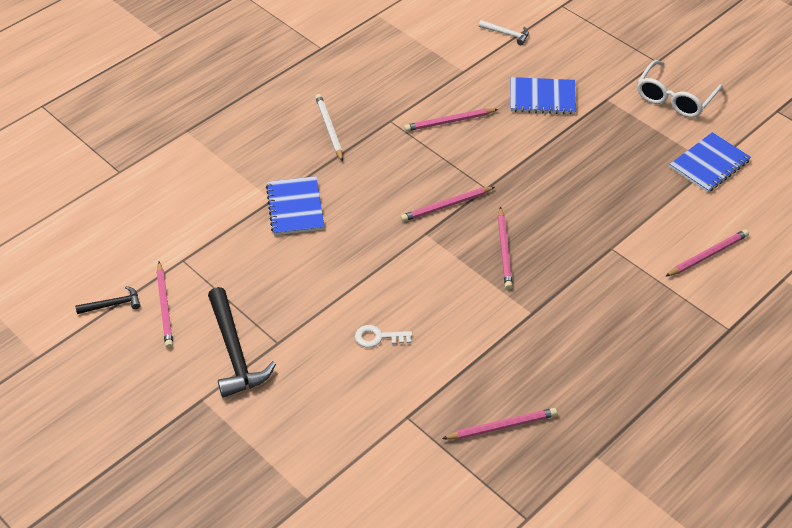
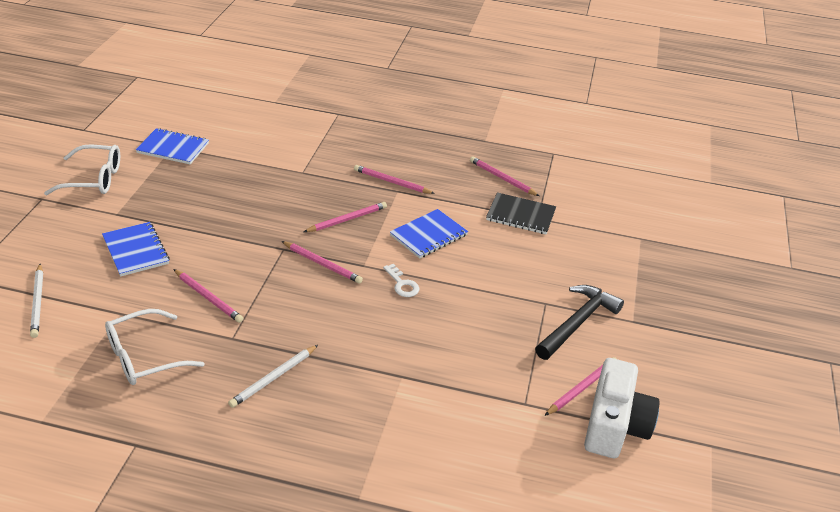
camera: 125 degrees left, 10 degrees down
(113, 304) = (614, 425): black hammer -> white camera
(295, 207) = (399, 356): blue notebook -> blue notebook (428, 235)
(378, 337) = (488, 253): white key -> white key (402, 284)
(403, 72) = (145, 357): none -> white glasses
(422, 403) = (520, 215): none -> black notebook
(506, 34) = (37, 302): white hammer -> white pencil
(707, 255) = (276, 132): pink pencil -> pink pencil (392, 182)

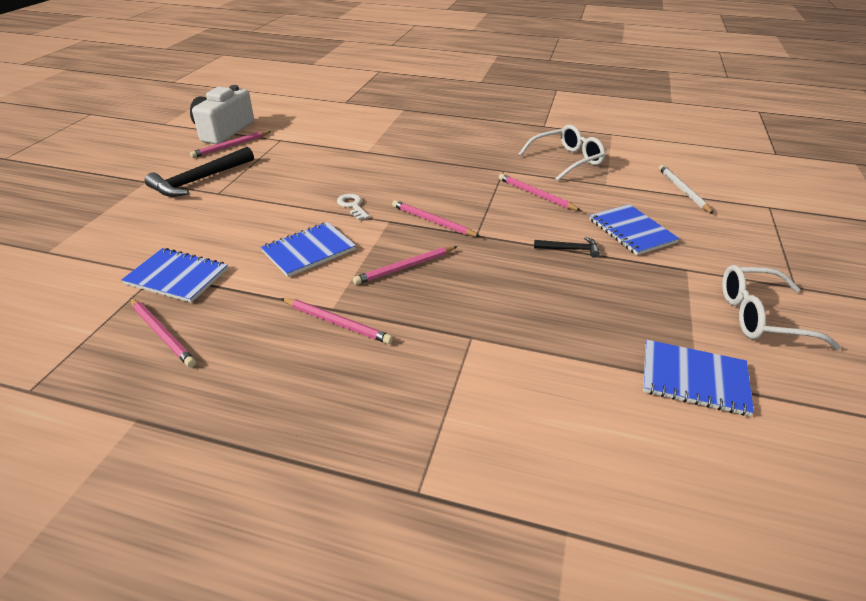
camera: 175 degrees left, 0 degrees up
(204, 233) = (570, 249): none -> black hammer
(273, 378) = (464, 151): white pencil -> none
(520, 215) = (177, 277): black notebook -> blue notebook

